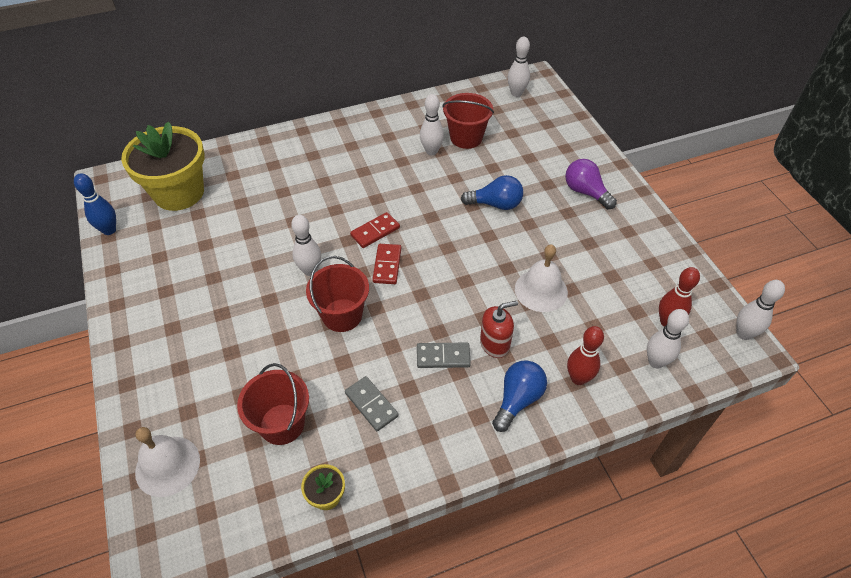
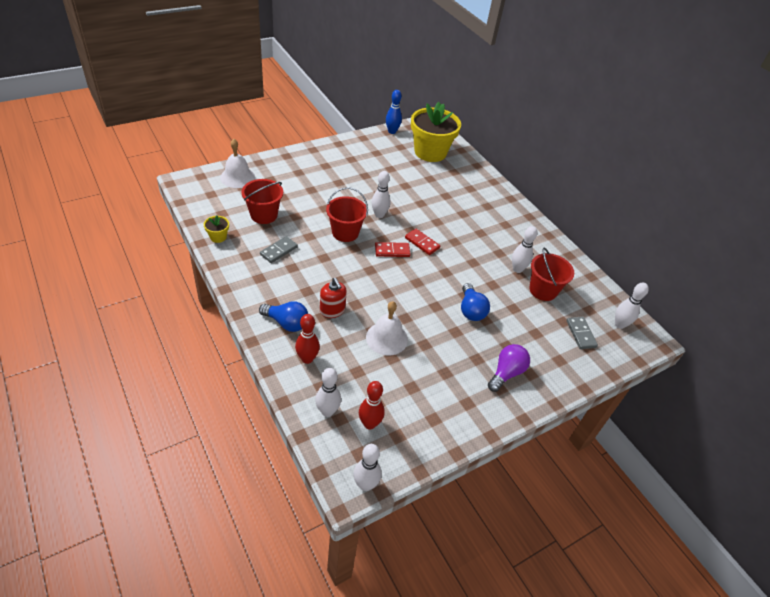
camera: 75 degrees right, 5 degrees down
(443, 357) = (318, 283): grey domino -> grey domino (580, 334)

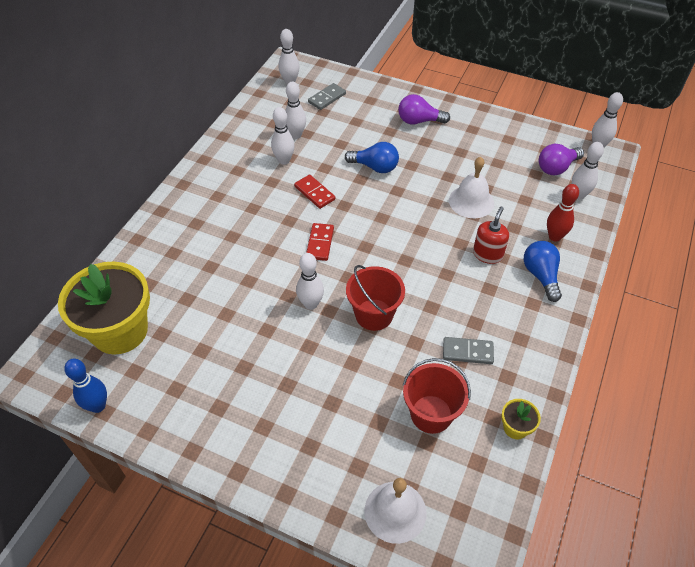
camera: 120 degrees left, 5 degrees up
(369, 424) = (556, 168): red bowling pin -> purple light bulb
(392, 251) = (359, 259): red domino -> red domino (314, 193)
(471, 310) = (375, 167): blue light bulb -> blue light bulb turned 60 degrees clockwise
(543, 290) = (296, 135): red bucket -> white bowling pin

